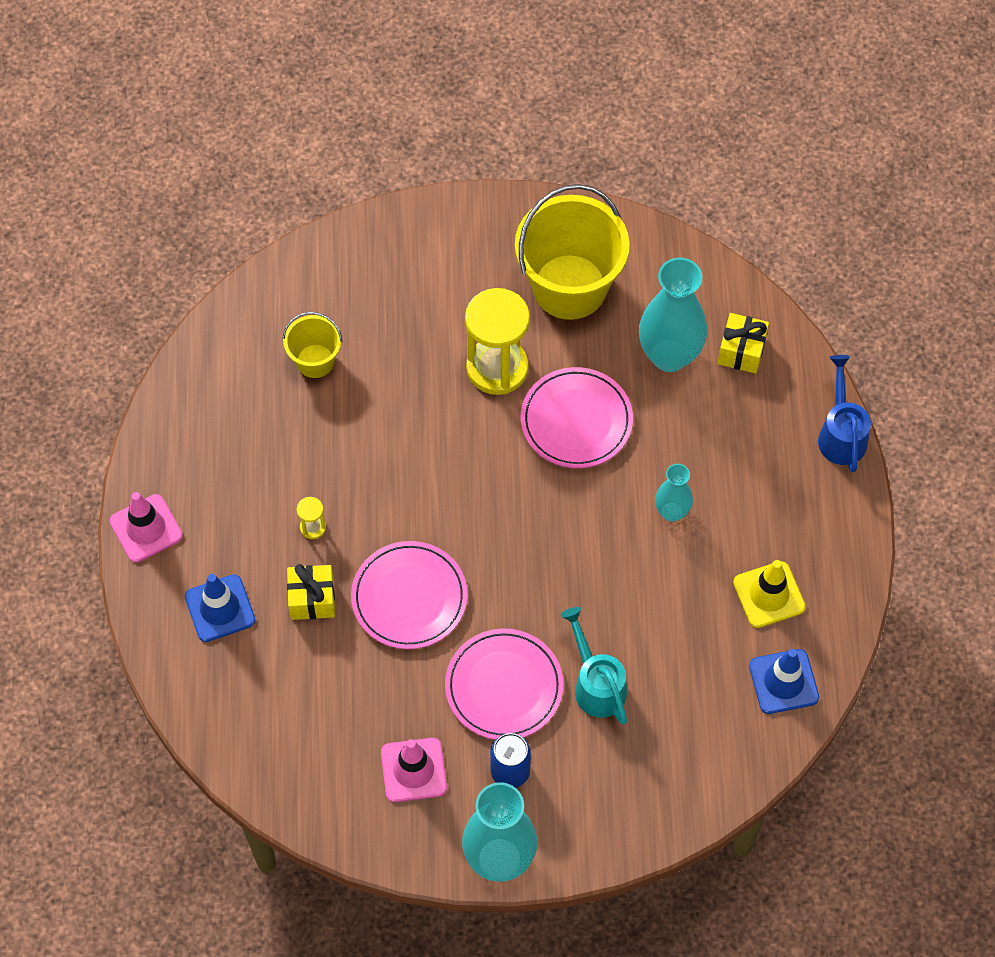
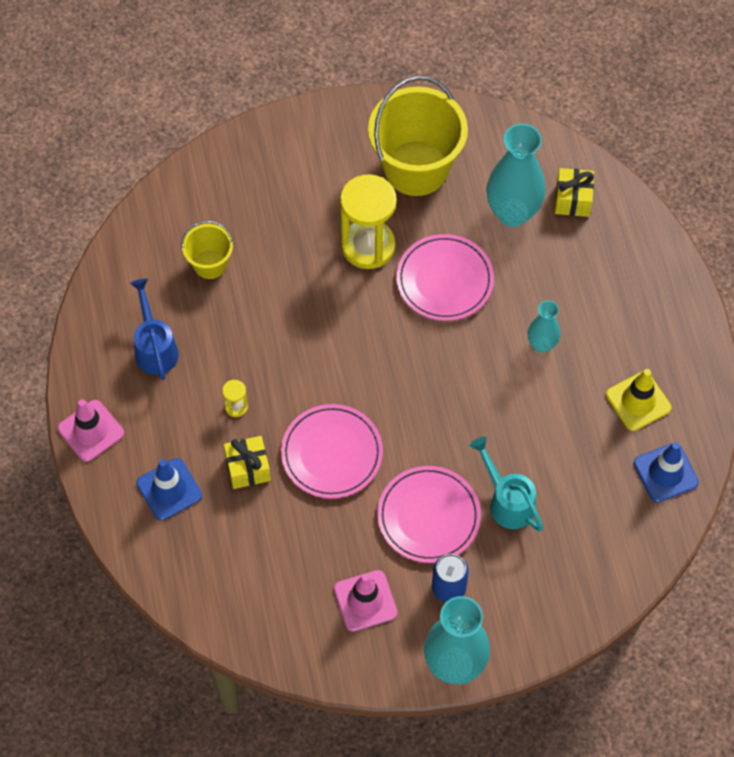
camera: 10 degrees left, 0 degrees up
(841, 434) = (671, 256): blue watering can -> blue watering can (155, 348)

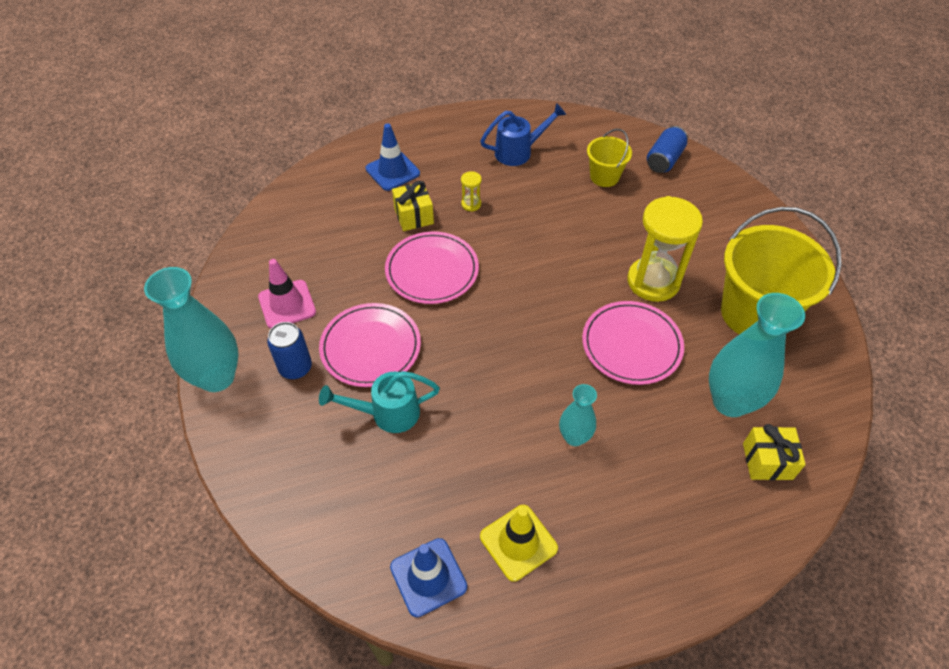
camera: 85 degrees right, 10 degrees down
(91, 431) = (440, 124): pink traffic cone -> none
(191, 199) = (664, 160): none -> blue can
(507, 501) = (387, 413): turquoise watering can -> turquoise watering can turned 150 degrees counterclockwise

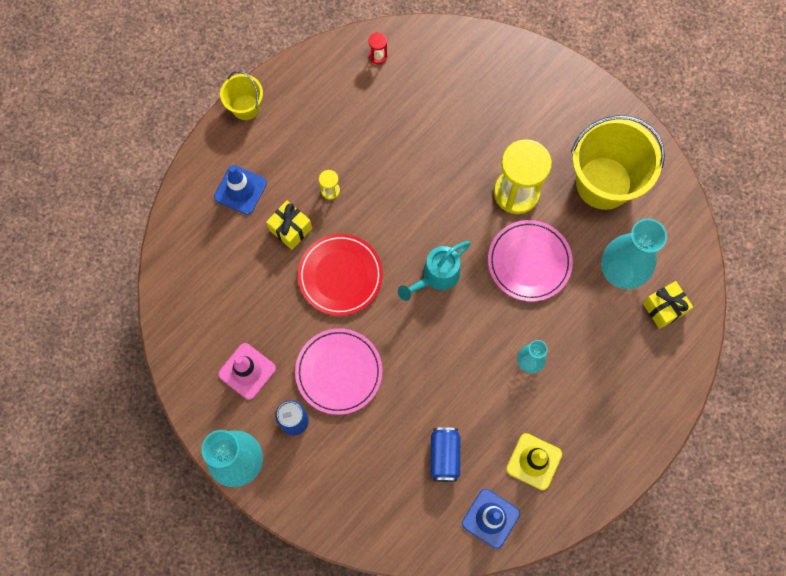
camera: 30 degrees left, 20 degrees up
(387, 413) = (388, 419): turquoise watering can -> turquoise watering can (436, 276)
(432, 270) = (340, 276): pink plate -> red plate
(518, 152) = (336, 110): blue watering can -> none
(583, 131) = (378, 56): none -> red hourglass
(604, 176) = (424, 101): yellow bucket -> yellow bucket (245, 107)
(664, 160) = (463, 55): blue can -> blue can (444, 456)

